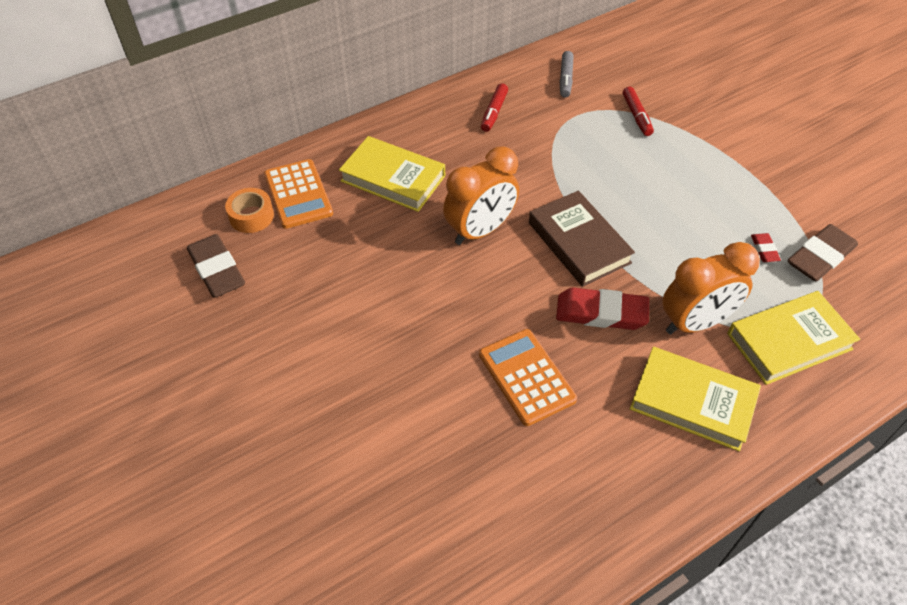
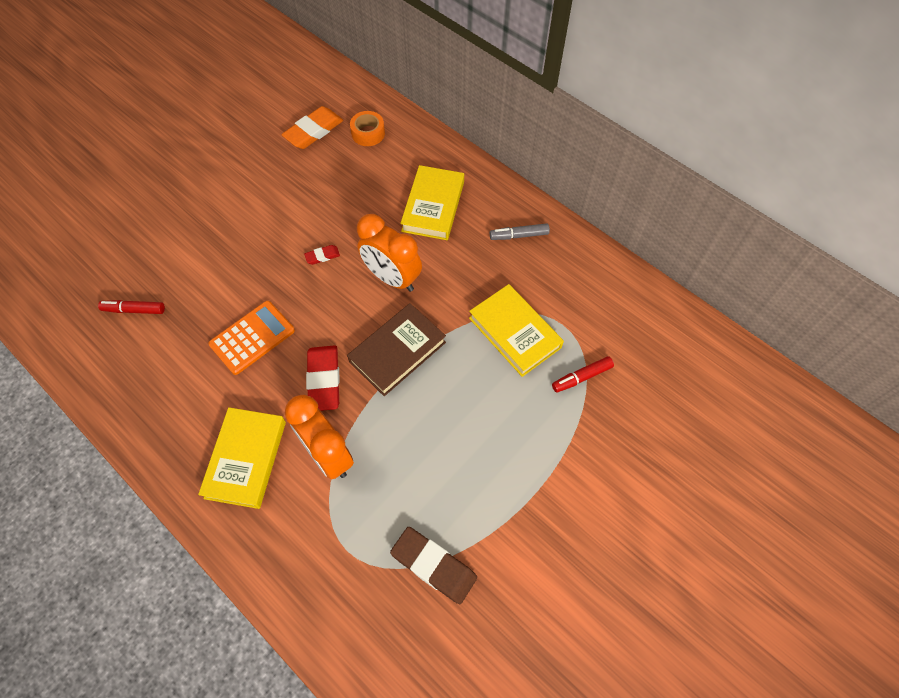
camera: 75 degrees right, 10 degrees up
(217, 270) = (313, 131): brown eraser -> orange eraser
(298, 194) = (398, 153): orange calculator -> none
(494, 112) = (540, 258): red marker -> red marker (134, 310)
(565, 79) = (612, 307): grey marker -> grey marker (519, 235)
(764, 250) = (429, 510): red eraser -> red eraser (322, 256)
(789, 341) = (322, 537): yellow book -> yellow book (514, 333)

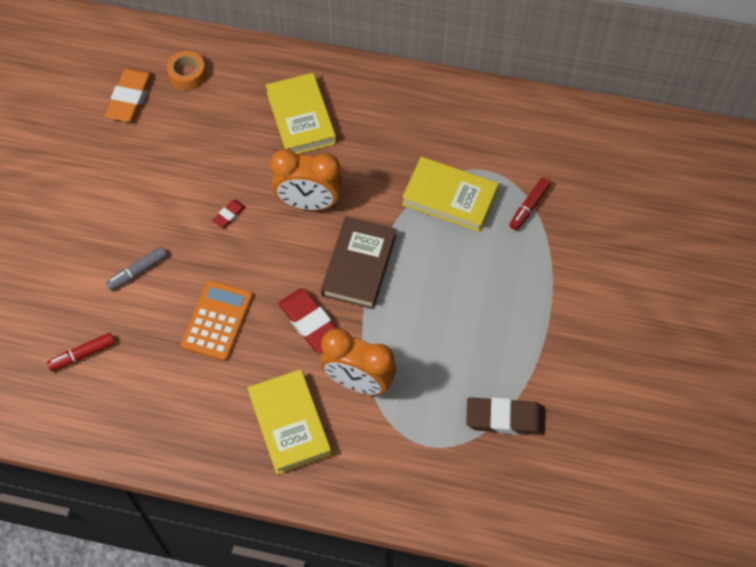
camera: 30 degrees left, 0 degrees up
(519, 235) = (398, 108): grey marker -> grey marker (137, 271)

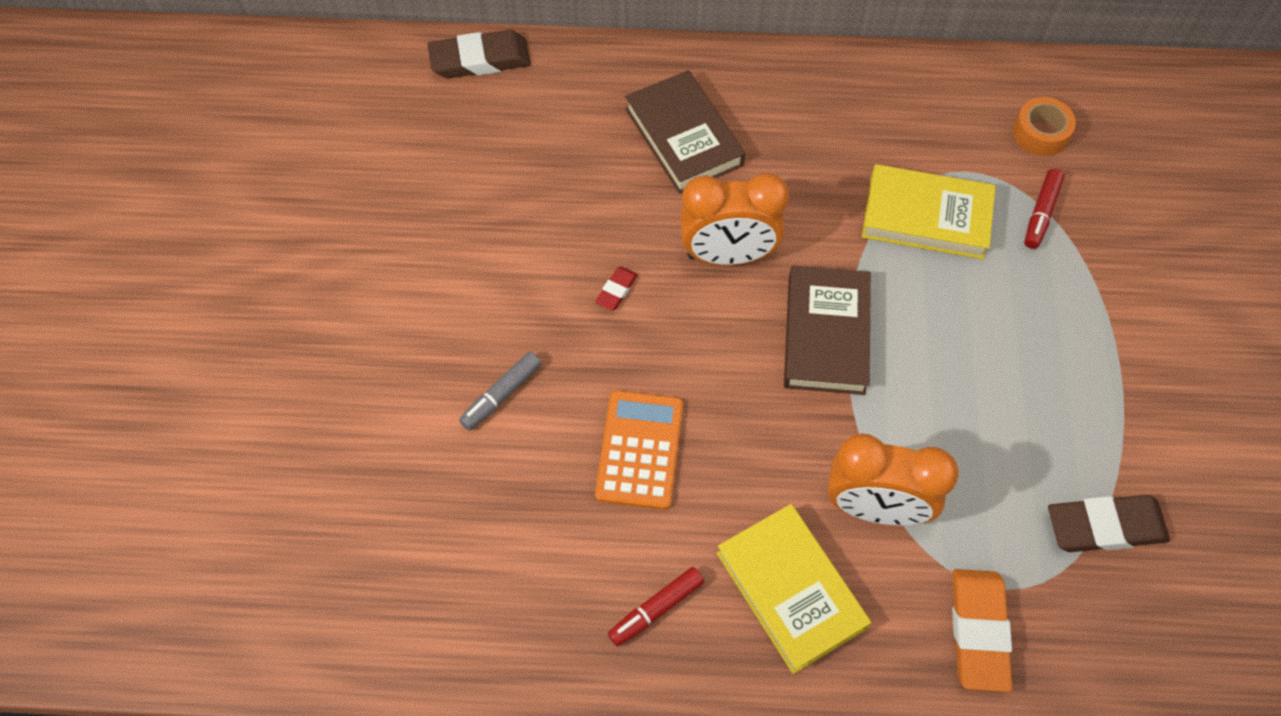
camera: 10 degrees left, 0 degrees up
(82, 354) = (447, 536): red marker -> red marker (656, 609)
(130, 98) = (429, 144): orange eraser -> orange eraser (978, 631)
(177, 44) = (480, 60): none -> brown eraser
(187, 75) = (505, 101): orange tape -> orange tape (1040, 133)
(301, 118) = (683, 137): yellow book -> brown book
(310, 323) = (779, 431): red eraser -> none

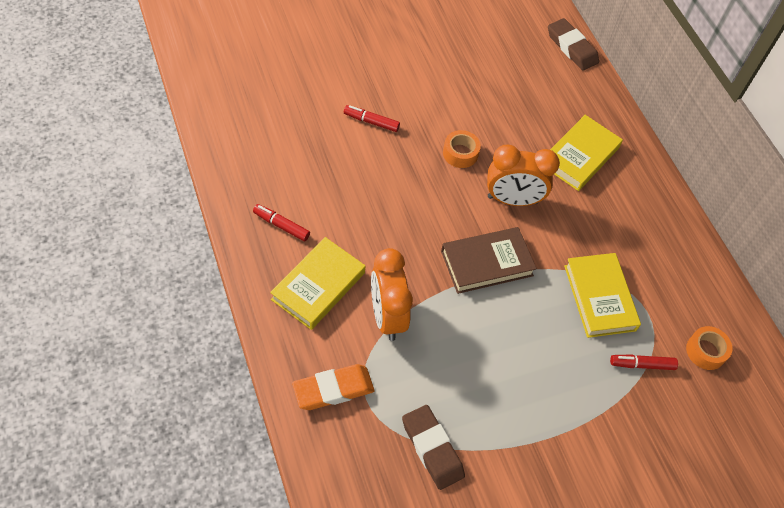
camera: 60 degrees right, 5 degrees down
(501, 395) = (371, 122): grey marker -> red marker
(616, 290) = (460, 153): red eraser -> orange tape
(640, 450) = (369, 192): orange calculator -> none
(683, 137) = (580, 156): brown book -> yellow book
(728, 255) = (512, 200): orange clock -> orange clock turned 60 degrees counterclockwise

